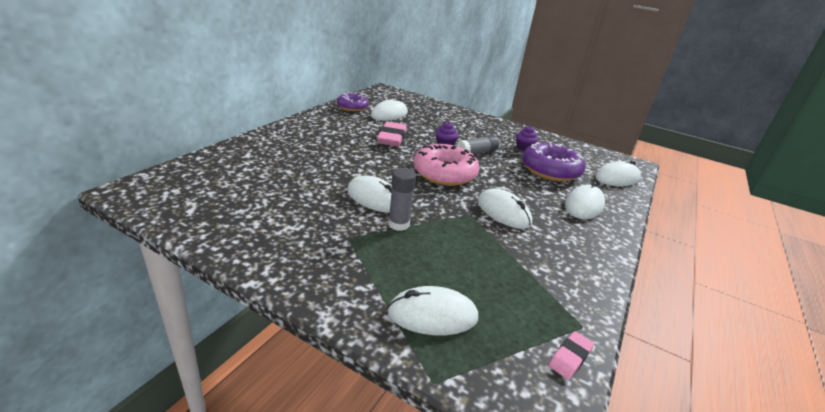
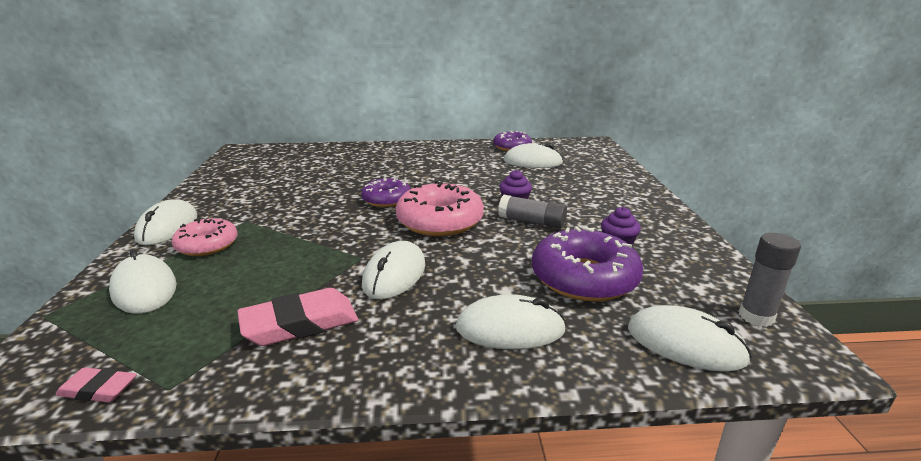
camera: 60 degrees right, 5 degrees down
(374, 198) = (331, 209): white mouse -> white mouse (168, 227)
(377, 267) = (207, 245): none -> pink donut
(385, 174) = (387, 199): none -> purple donut
(391, 138) = (476, 179): pink eraser -> pink eraser (300, 323)
(398, 224) = (293, 232): grey glue stick -> grey glue stick (756, 317)

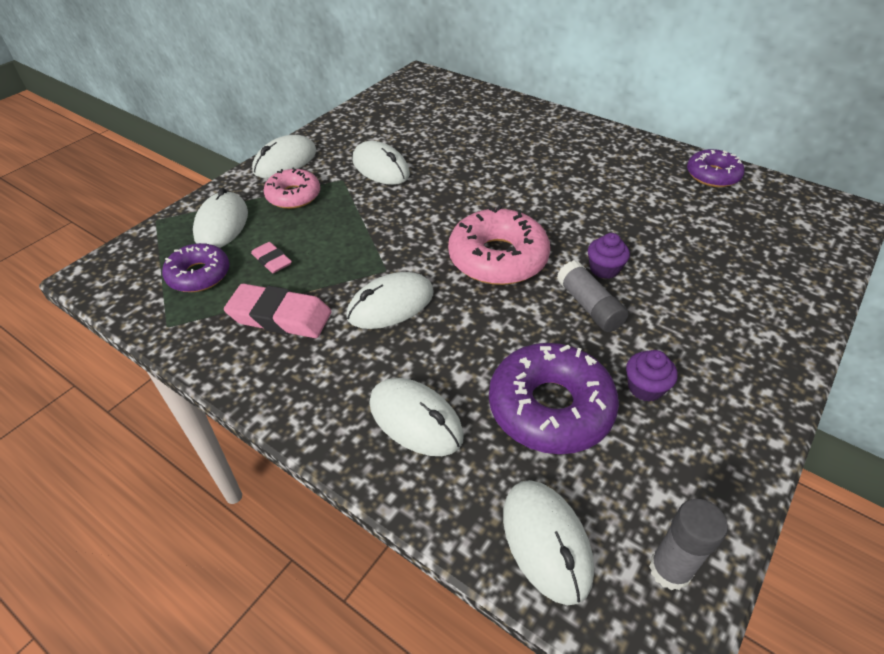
camera: 40 degrees right, 20 degrees up
(98, 389) = (136, 303): pink eraser -> pink eraser (272, 261)
(387, 199) = (480, 204): purple donut -> purple donut (199, 275)
(532, 162) = (707, 212): white mouse -> white mouse (380, 167)

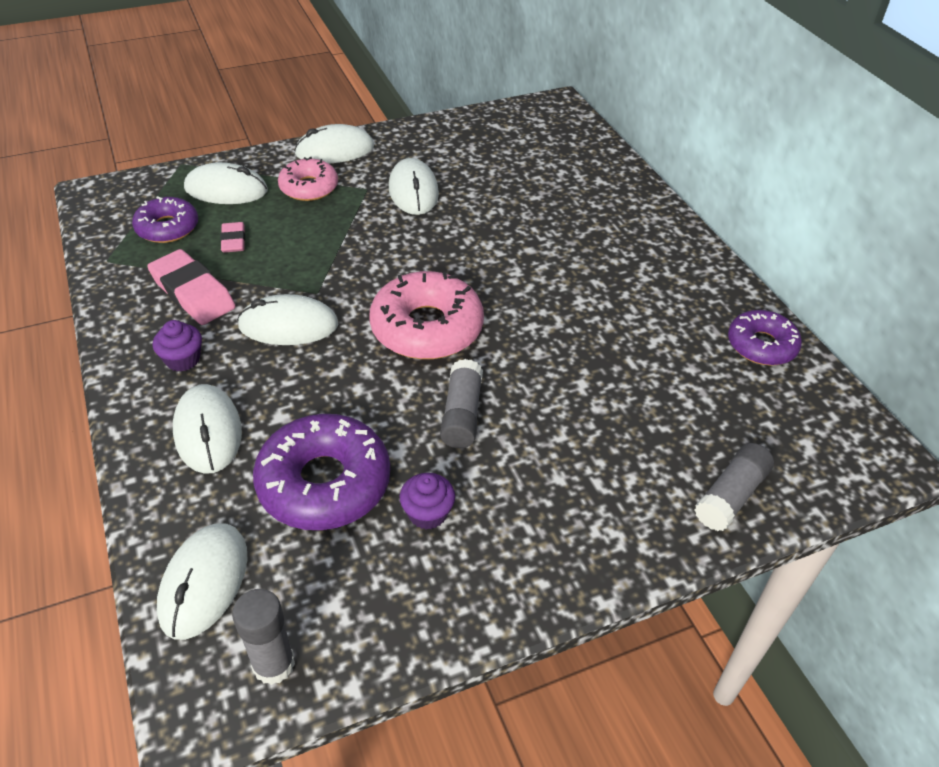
camera: 30 degrees right, 0 degrees up
(222, 224) = (226, 190): white mouse -> white mouse turned 60 degrees clockwise
(604, 269) = (518, 387): purple cupcake -> purple cupcake (183, 359)
(801, 274) = (731, 496): none -> grey glue stick

